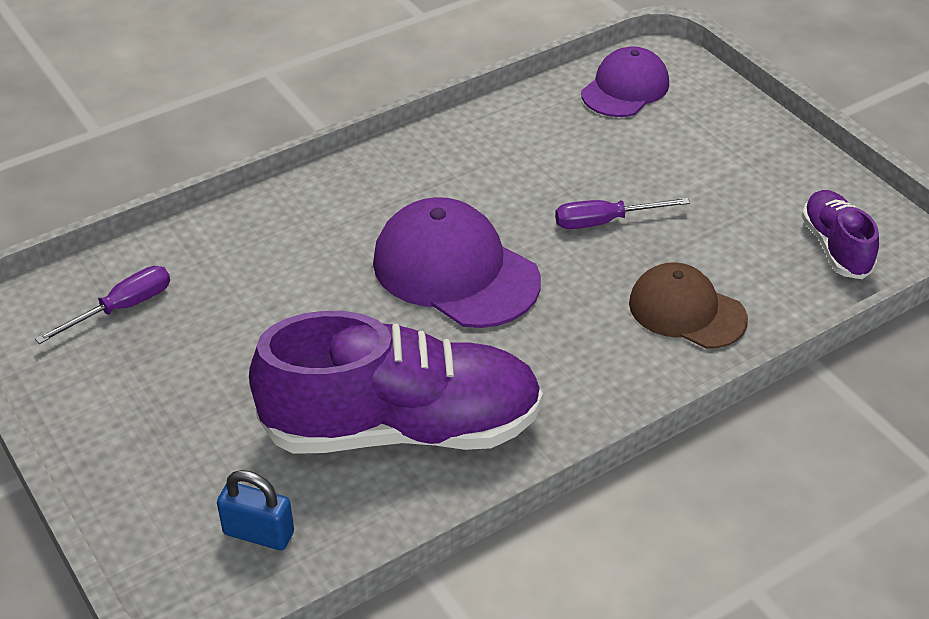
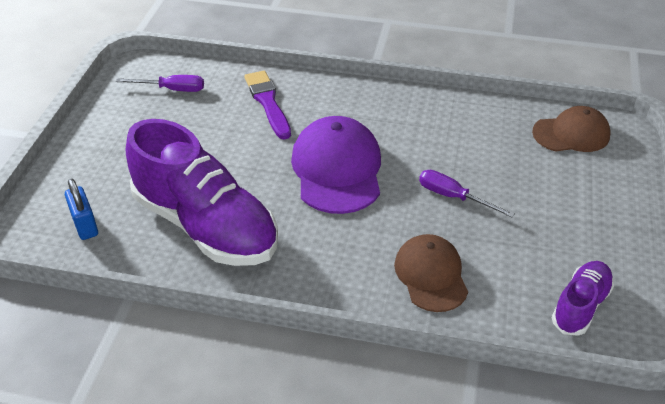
camera: 45 degrees right, 0 degrees up
(270, 248) = (268, 102): none -> purple brush
(625, 88) = (571, 134): purple cap -> brown cap

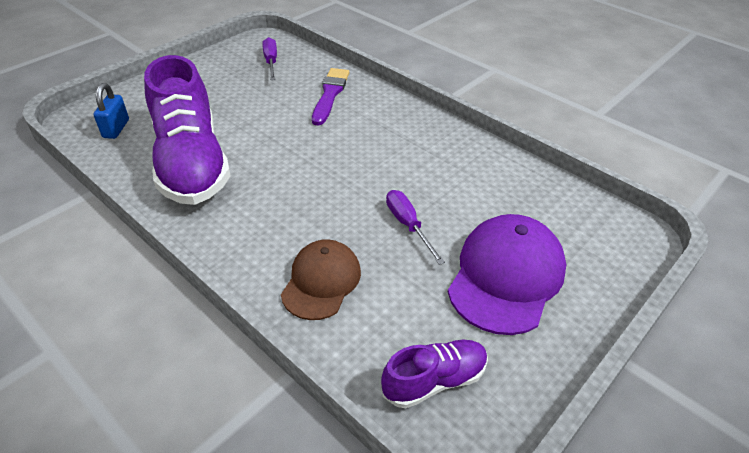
camera: 30 degrees right, 0 degrees up
(172, 89) = (271, 62): purple screwdriver -> purple screwdriver turned 135 degrees counterclockwise
(337, 169) = (332, 163): purple cap -> purple cap (506, 276)
(571, 134) = (579, 218): brown cap -> none

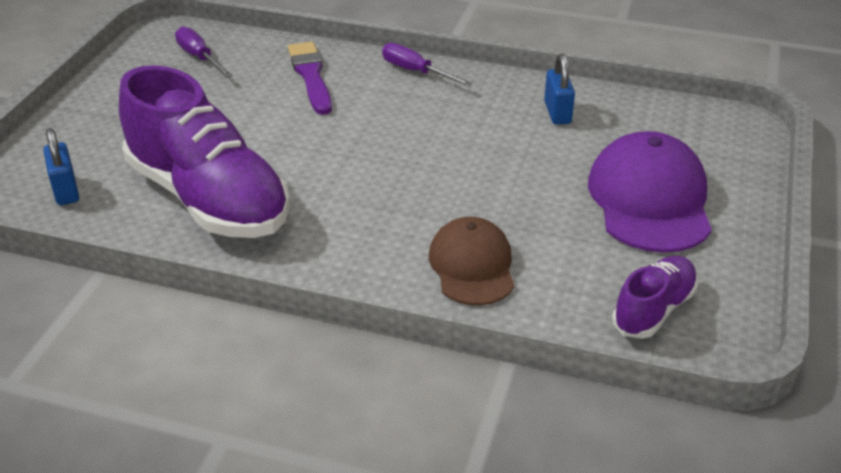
camera: 25 degrees left, 5 degrees down
(408, 225) = (516, 185): purple screwdriver -> purple screwdriver (416, 71)
(486, 175) = (557, 113): none -> blue padlock

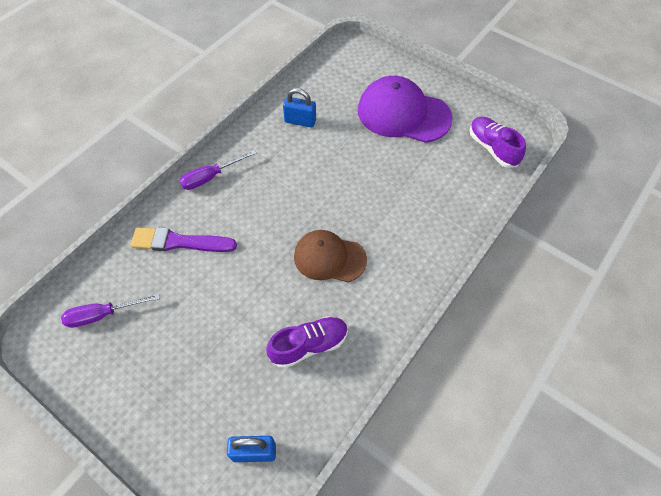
camera: 70 degrees left, 20 degrees up
(209, 199) = (309, 345): purple shoe -> purple shoe, size x0.49
(472, 266) = (433, 213): brown cap -> brown cap (329, 258)

